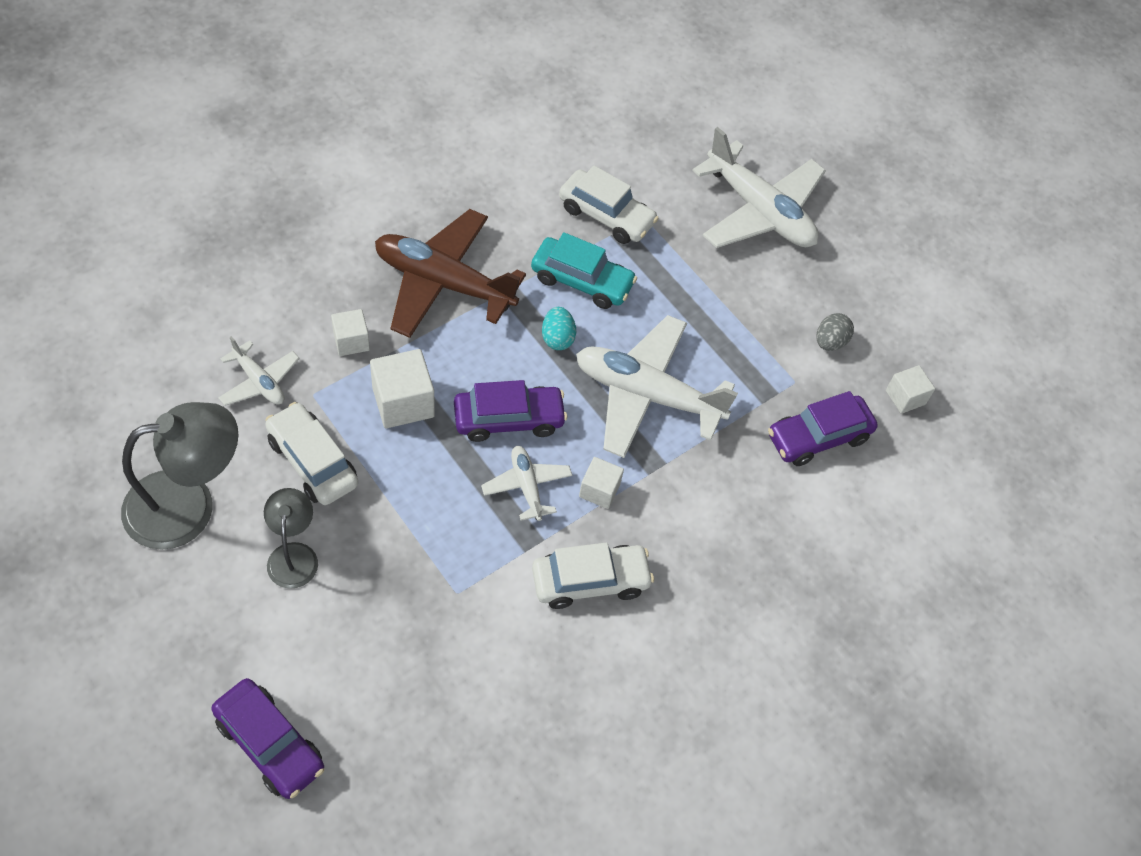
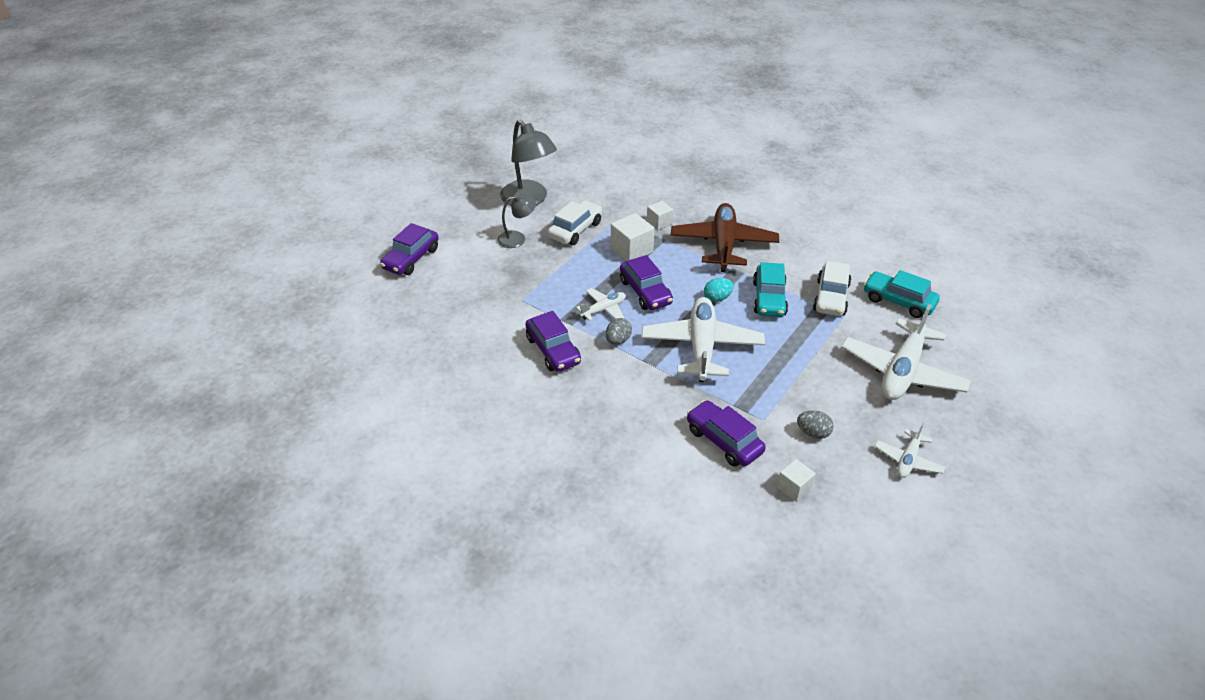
camera: 80 degrees right, 15 degrees down
(259, 382) = (613, 201): white plane -> white plane (908, 460)
(590, 581) = (553, 350): white car -> purple car
(599, 490) = (618, 340): white cube -> grey egg
(640, 153) = (898, 301): none -> turquoise car

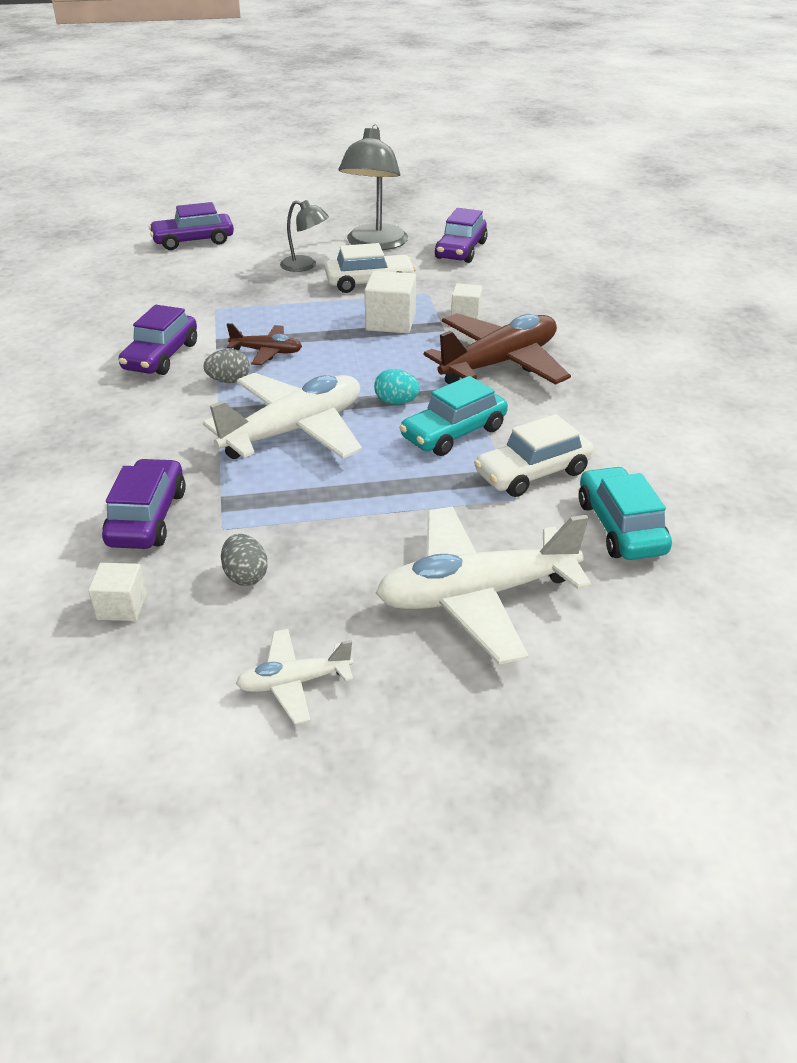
camera: 45 degrees right, 5 degrees down
(604, 310) = (267, 352): white plane -> brown plane
(645, 292) = (334, 359): purple car -> purple car (461, 250)

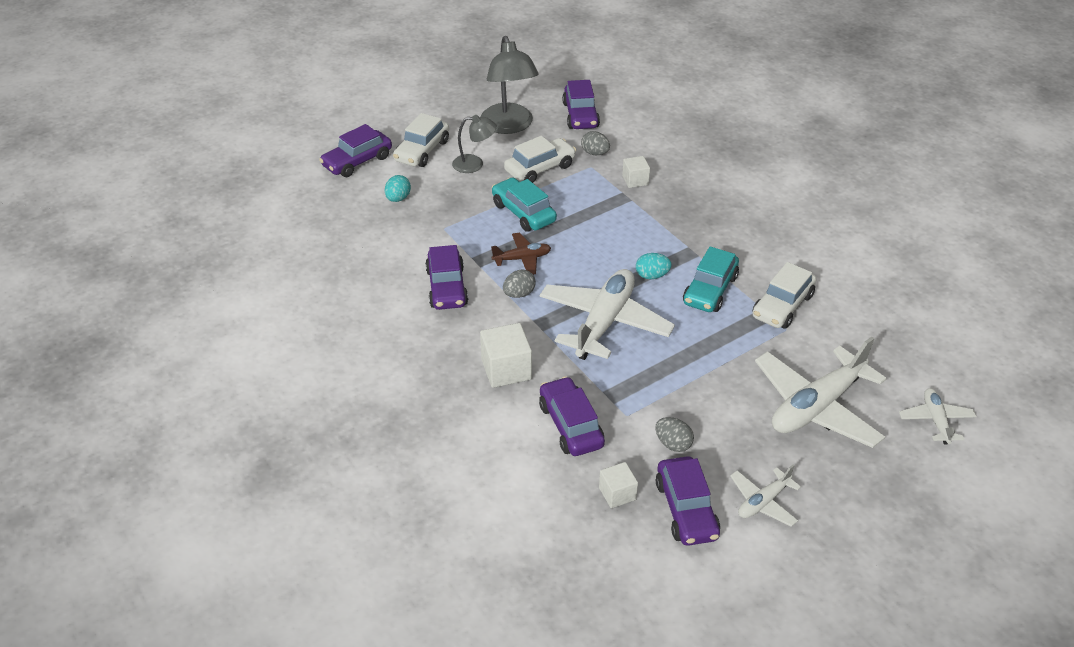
camera: 25 degrees left, 5 degrees up
(185, 654) = (686, 509): none -> purple car
(198, 276) = (398, 198): none -> turquoise egg
(264, 246) = (422, 151): none -> white car
(390, 322) = (587, 203): white cube -> white cube (506, 369)
(444, 283) = (595, 153): none -> grey egg
(499, 363) = (693, 220): brown plane -> none
(620, 527) = (861, 329): turquoise car -> turquoise car (523, 213)
(641, 668) = (936, 420): none -> white plane

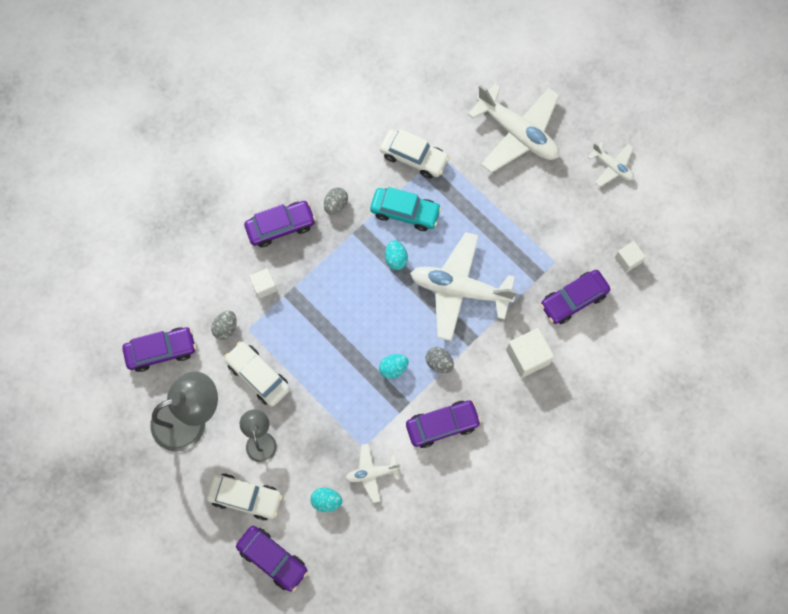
camera: 100 degrees left, 30 degrees up
(522, 259) = (393, 368): brown plane -> turquoise egg
(523, 213) = (329, 379): turquoise car -> none
(673, 444) = (575, 227): grey egg -> grey egg (336, 205)
(686, 509) = (630, 214): purple car -> purple car (280, 226)
(936, 420) = (513, 57): white plane -> white plane (372, 473)

